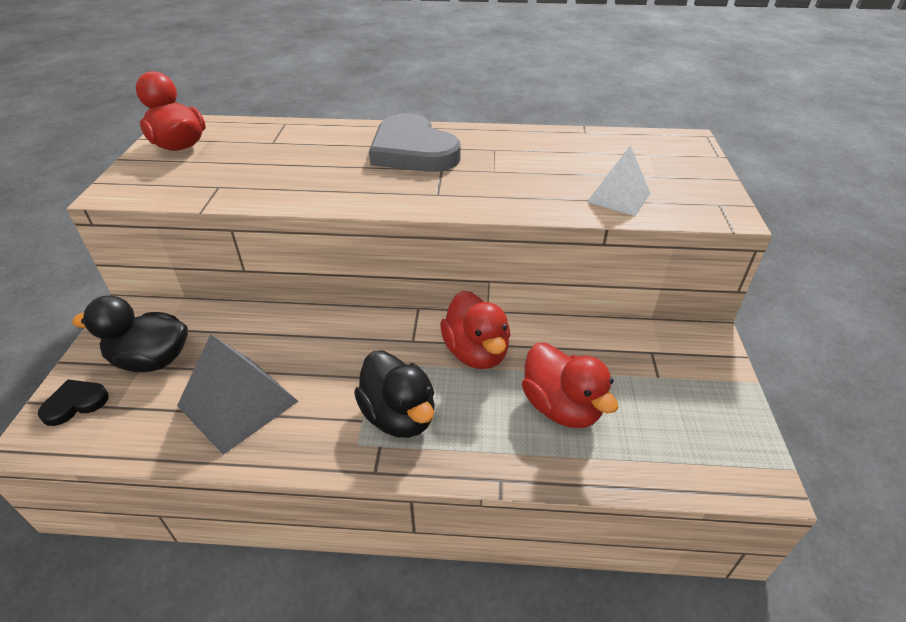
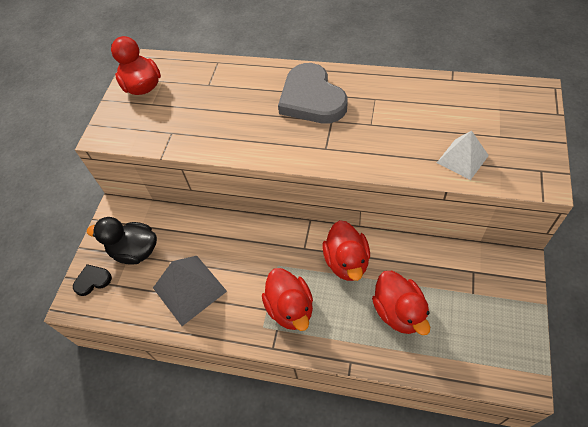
camera: 15 degrees right, 15 degrees up
(399, 416) = (290, 308): black duck -> red duck

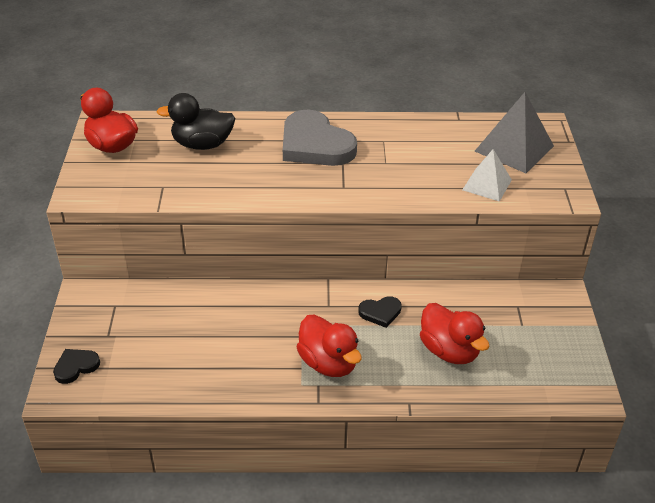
camera: 20 degrees left, 15 degrees down
(135, 251) = (122, 331): black duck -> black duck (202, 144)
(189, 289) = (203, 360): grey pyramid -> grey pyramid (514, 148)
(347, 262) = (380, 312): red duck -> black heart

